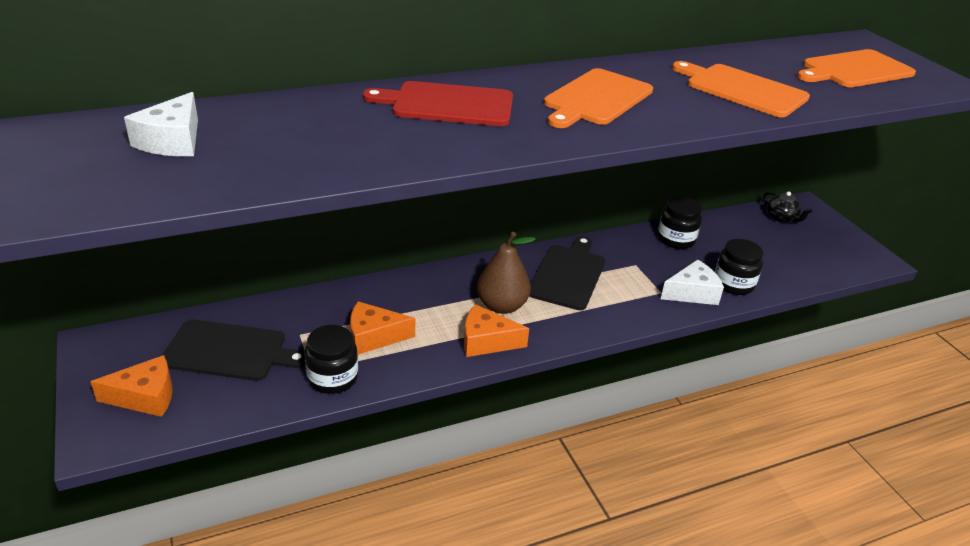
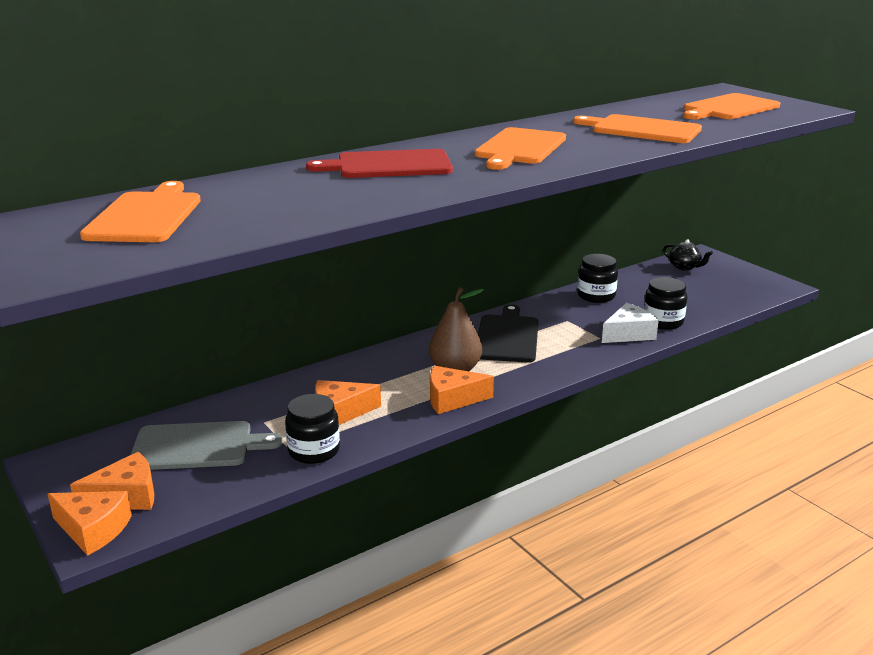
camera: 10 degrees left, 10 degrees down
(103, 429) = (93, 530): none -> orange cheese
(173, 141) = (146, 216): white cheese -> orange cutting board
(229, 351) = (197, 446): black cutting board -> grey cutting board

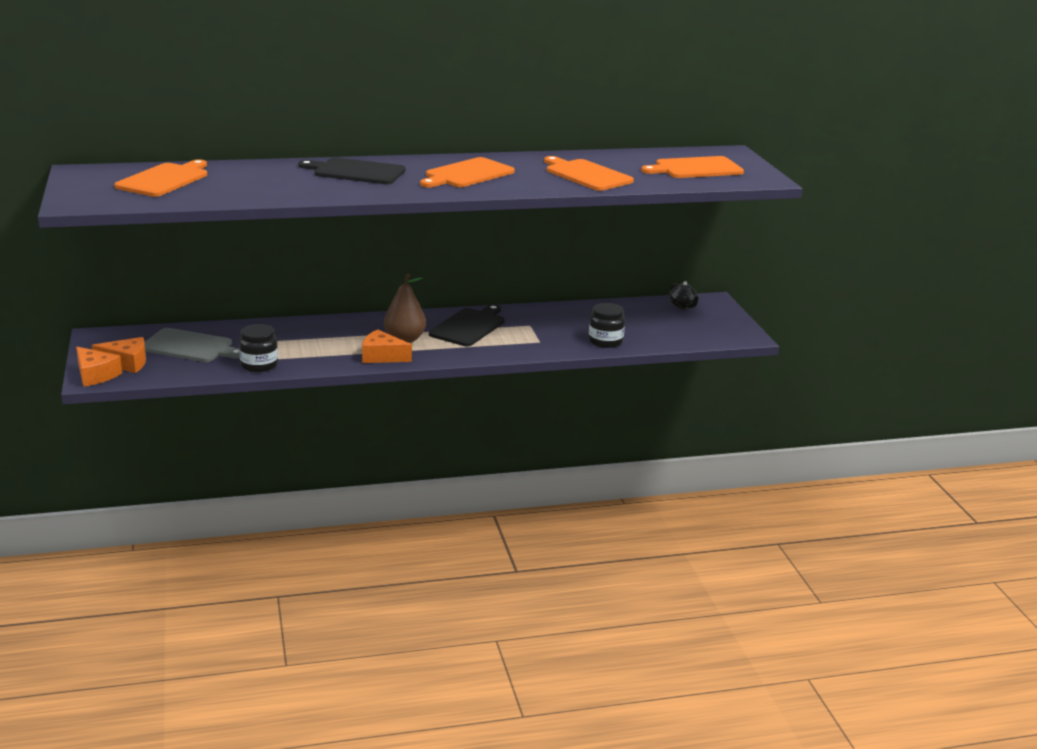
camera: 20 degrees right, 0 degrees up
(340, 412) = (298, 348): orange cheese -> none
(388, 165) = (356, 172): red cutting board -> black cutting board
(596, 296) = (576, 313): black jar -> none
(628, 334) = (566, 344): white cheese -> none

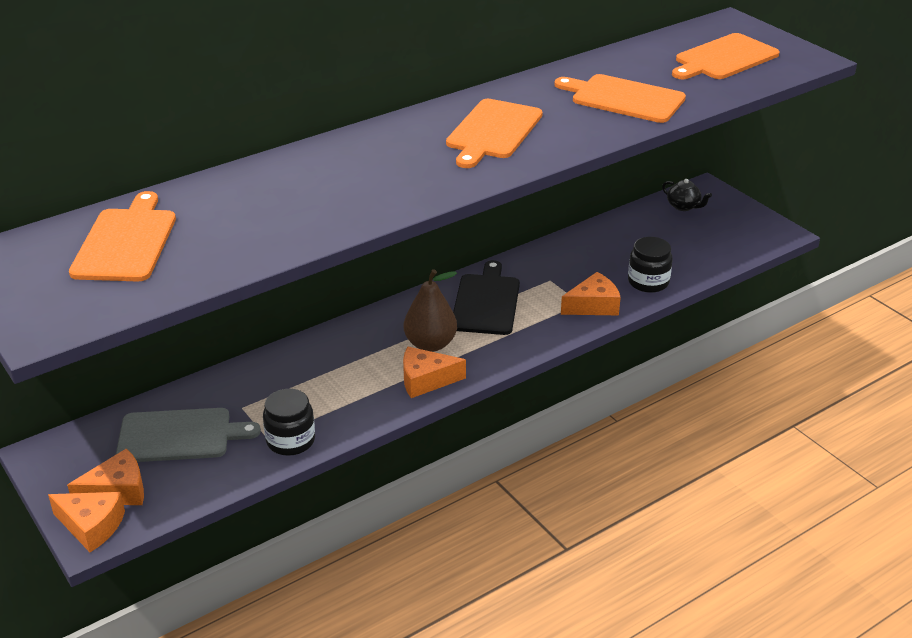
camera: 20 degrees left, 10 degrees up
(356, 172) = (359, 161): black cutting board -> none
(548, 345) = (593, 305): none -> orange cheese

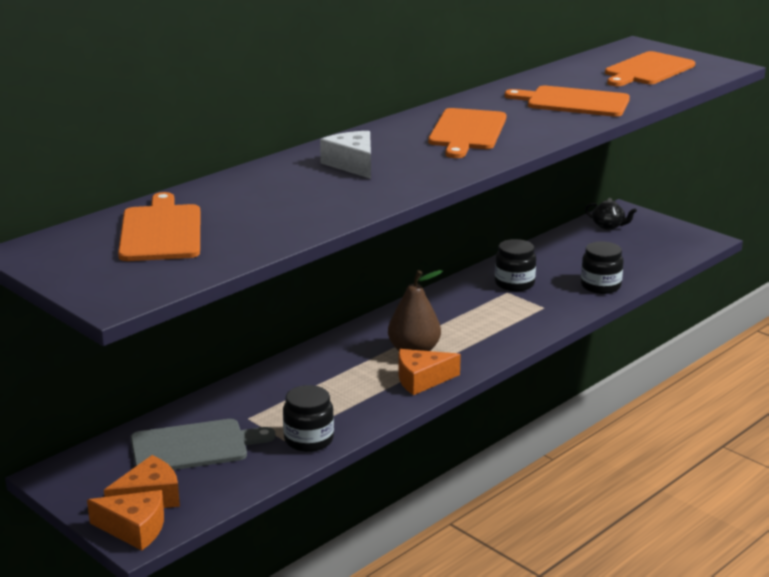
camera: 10 degrees left, 10 degrees down
(355, 167) = (352, 164): none -> white cheese
(486, 302) = (454, 314): black cutting board -> none
(561, 270) = (514, 283): none -> black jar
(593, 305) = (557, 308): orange cheese -> none

